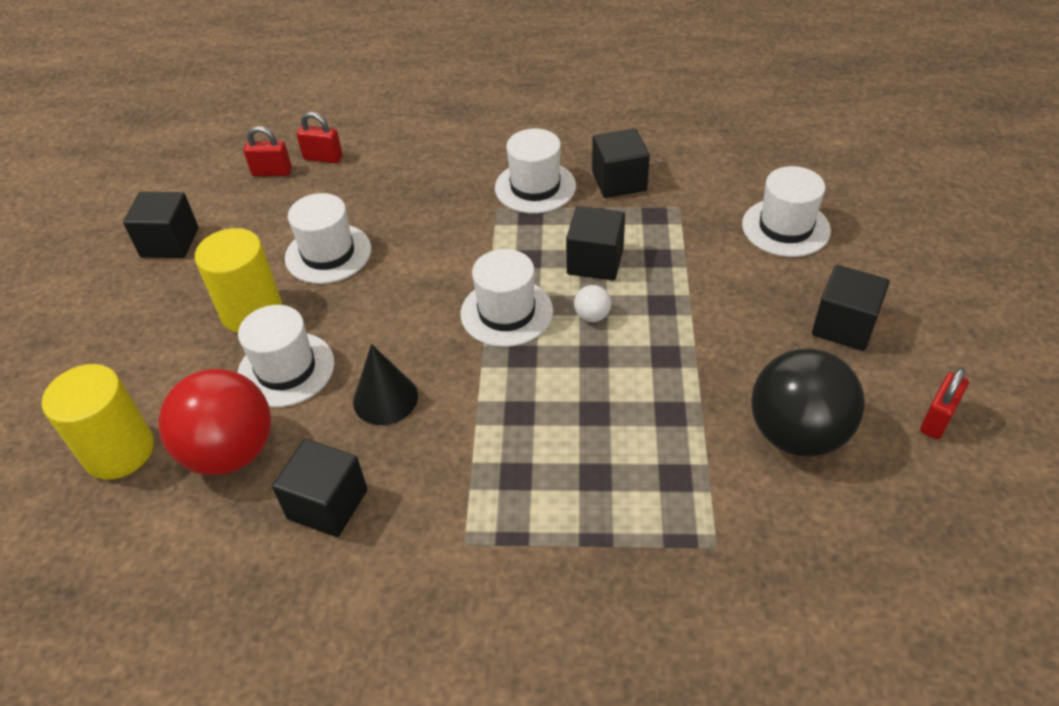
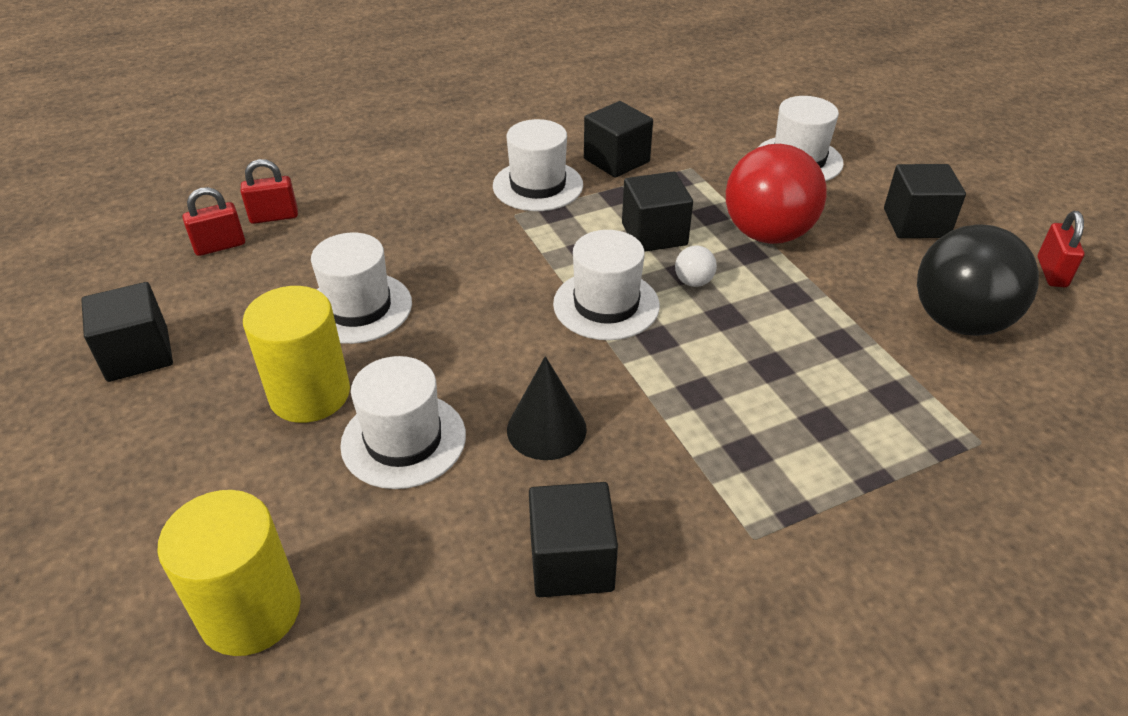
camera: 30 degrees left, 5 degrees down
(231, 452) = (406, 553): red ball -> red ball (767, 234)

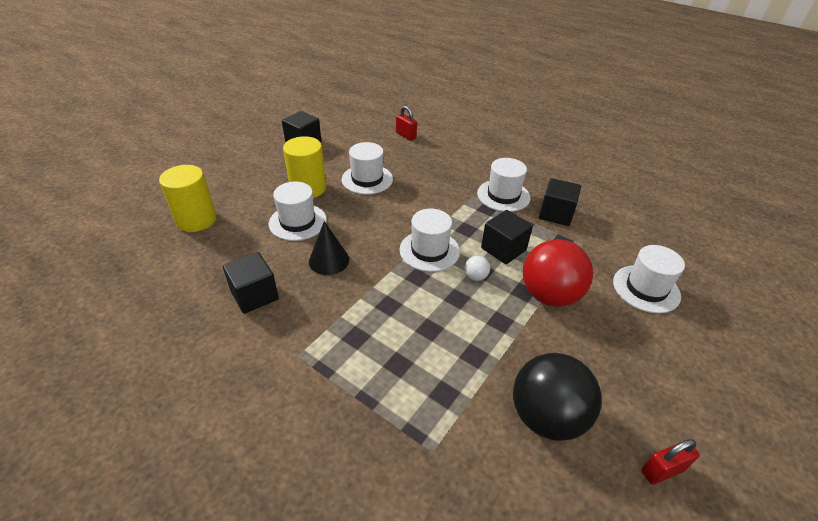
camera: 60 degrees right, 0 degrees up
(220, 246) = (376, 132): red padlock -> none
(916, 223) = (639, 369): black cube -> none

